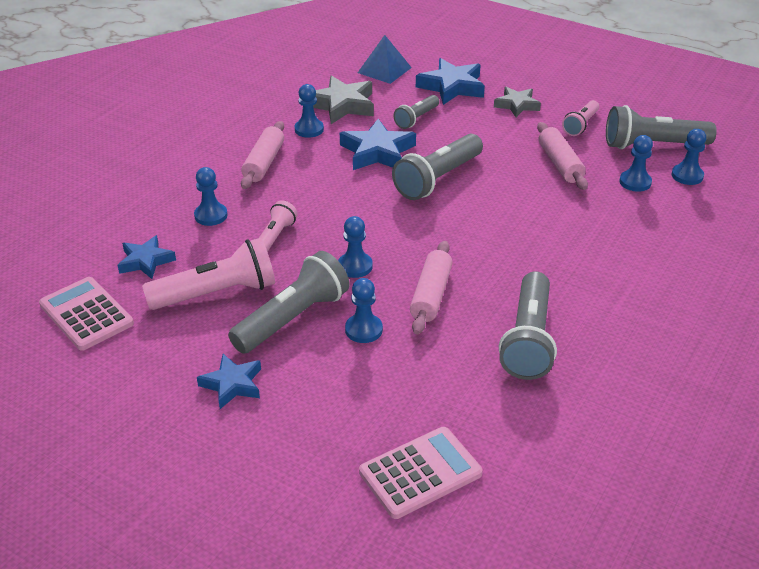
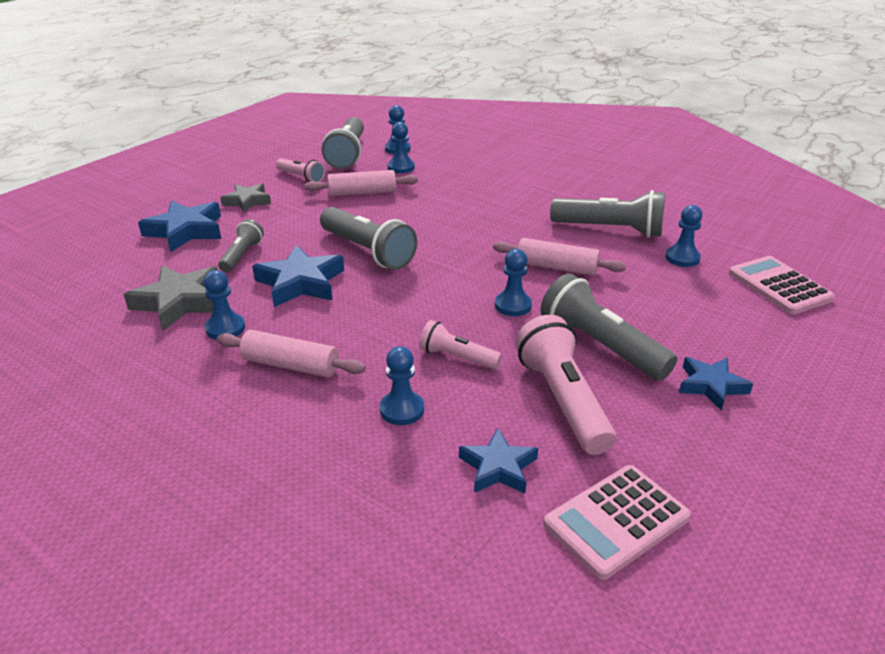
camera: 85 degrees left, 5 degrees down
(363, 330) = (611, 304): blue pawn -> blue pawn (682, 258)
(384, 70) = (112, 269): blue pyramid -> none
(416, 119) = (242, 255): grey flashlight -> grey flashlight turned 120 degrees counterclockwise

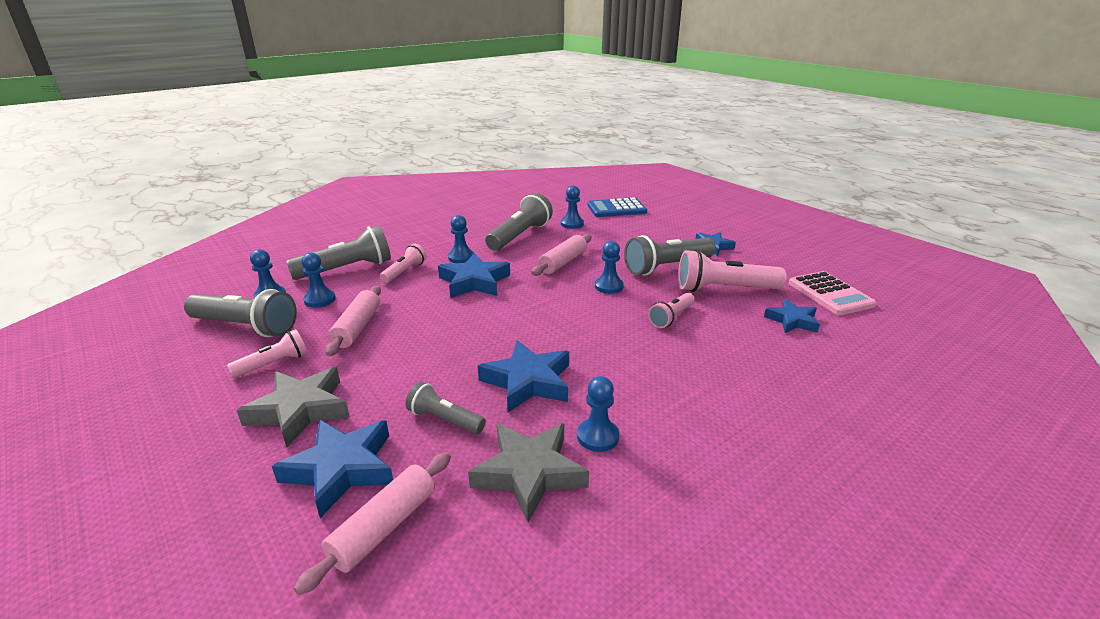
camera: 75 degrees left, 5 degrees down
(247, 201) = (300, 410): grey star -> grey star, size x1.56
(290, 365) = (670, 397): pink rolling pin -> pink rolling pin (384, 528)
(368, 251) = (488, 338): grey flashlight -> grey flashlight (346, 269)
(402, 410) = (734, 348): blue pawn -> blue pawn (461, 257)
(473, 188) = (404, 272): none -> pink flashlight
(474, 225) = (474, 282): none -> blue star
(779, 286) = (616, 209): pink calculator -> blue calculator

